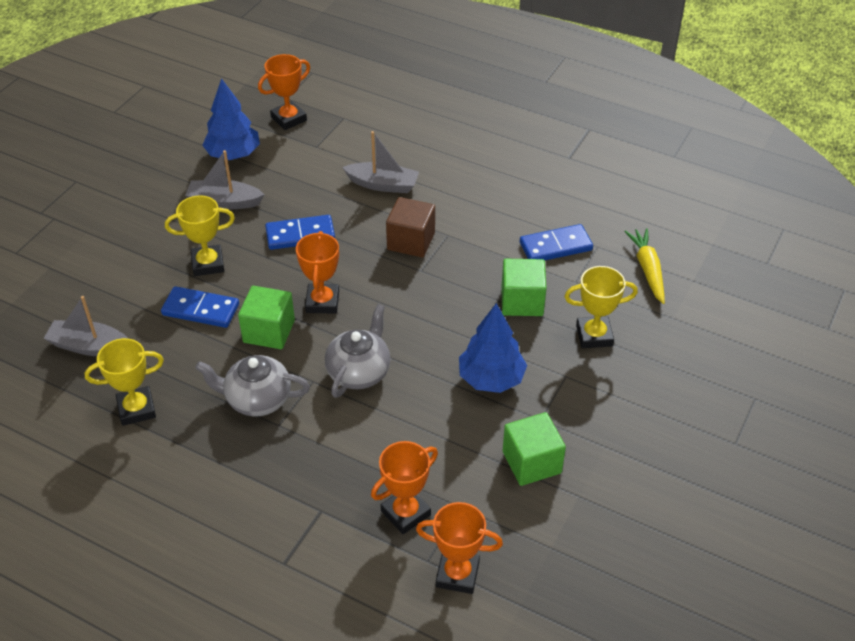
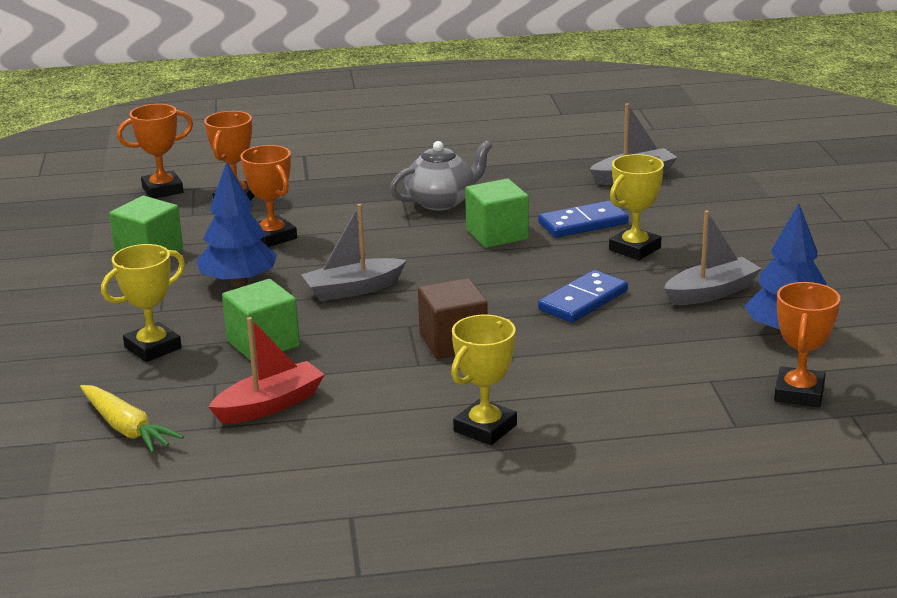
camera: 145 degrees right, 20 degrees down
(136, 409) = (531, 167): yellow trophy -> yellow trophy (485, 428)
(322, 302) = (477, 267): orange trophy -> orange trophy (272, 237)
(359, 372) = (374, 243): grey teapot -> none
(383, 184) = (564, 377): grey boat -> grey boat (353, 289)
(555, 246) = (270, 405): blue domino -> red boat

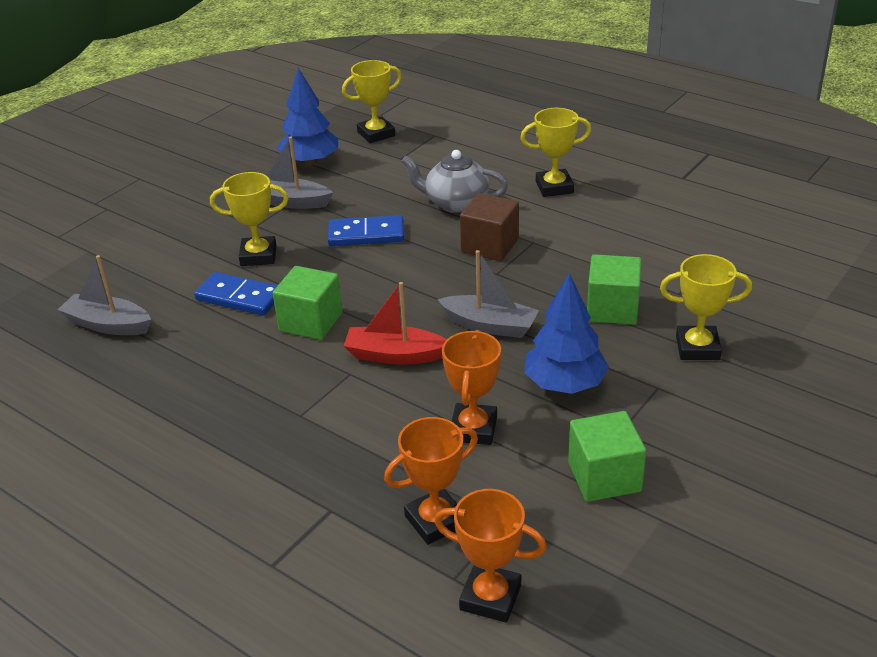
camera: 135 degrees left, 10 degrees up
(127, 428) = (769, 286): yellow carrot -> none
(270, 405) = (659, 258): red boat -> red boat (395, 355)
(442, 201) = (281, 388): grey teapot -> grey teapot (455, 203)
(799, 393) = (376, 134): orange trophy -> yellow trophy

